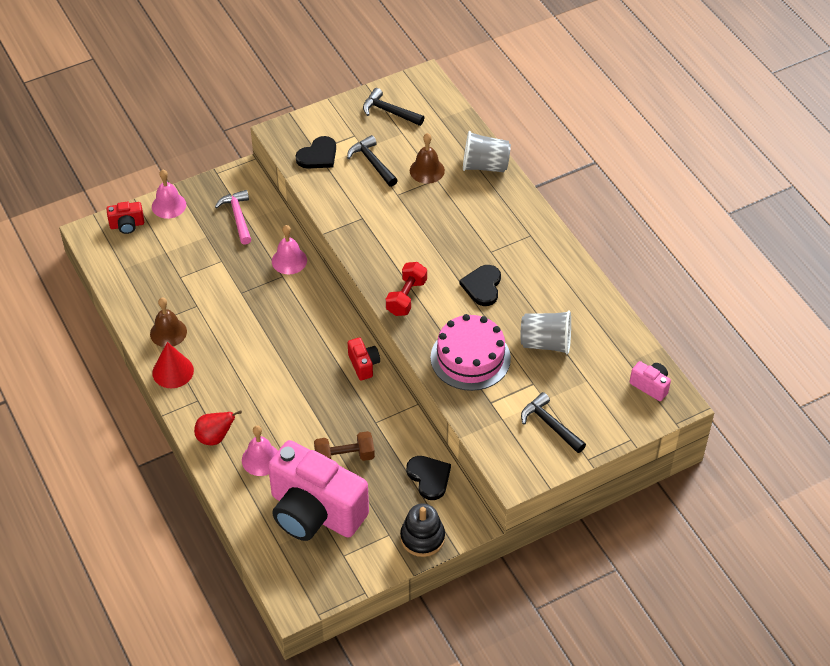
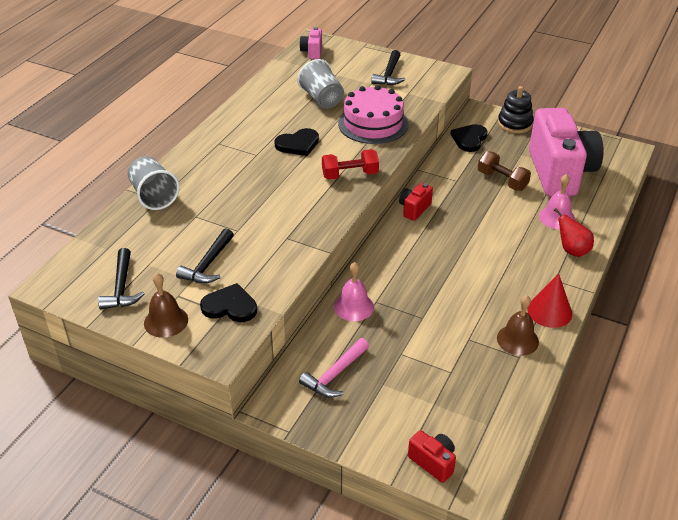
camera: 125 degrees left, 10 degrees down
(169, 205) = (372, 443): pink bell -> none
(427, 170) = (189, 226): brown bell -> brown bell (166, 321)

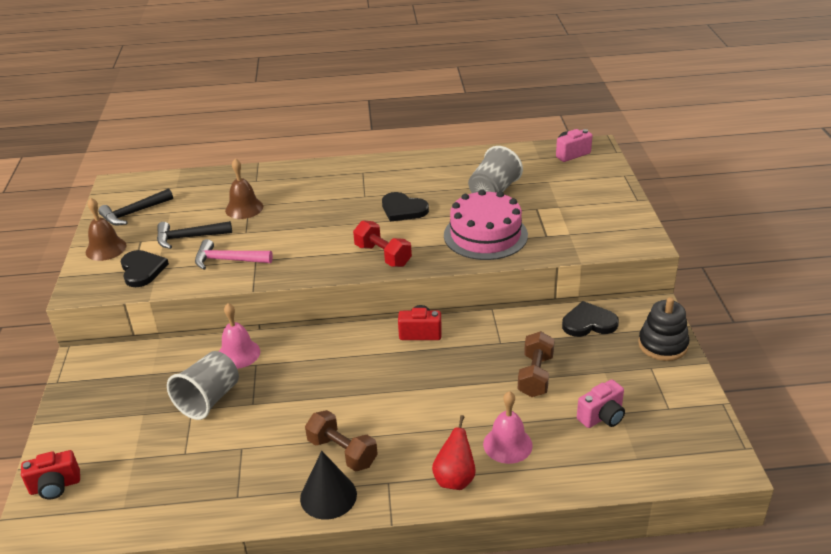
camera: 60 degrees right, 5 degrees down
(154, 196) = (259, 176): grey cup -> grey cup (209, 399)
(335, 375) = (139, 379): pink hammer -> pink hammer (228, 260)
(389, 74) = (589, 210): black hammer -> none
(433, 462) = (55, 486): red camera -> red camera turned 60 degrees clockwise
(511, 290) = (342, 452): none -> brown dumbbell
(517, 340) = (263, 486): brown bell -> brown bell (244, 208)
(549, 311) = (328, 496): red cone -> black cone
(559, 173) = (602, 417): pink camera -> pink camera, size x0.41

